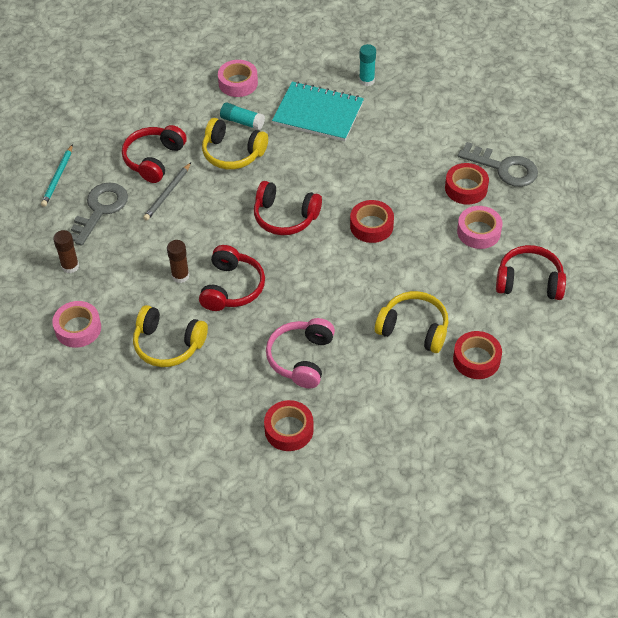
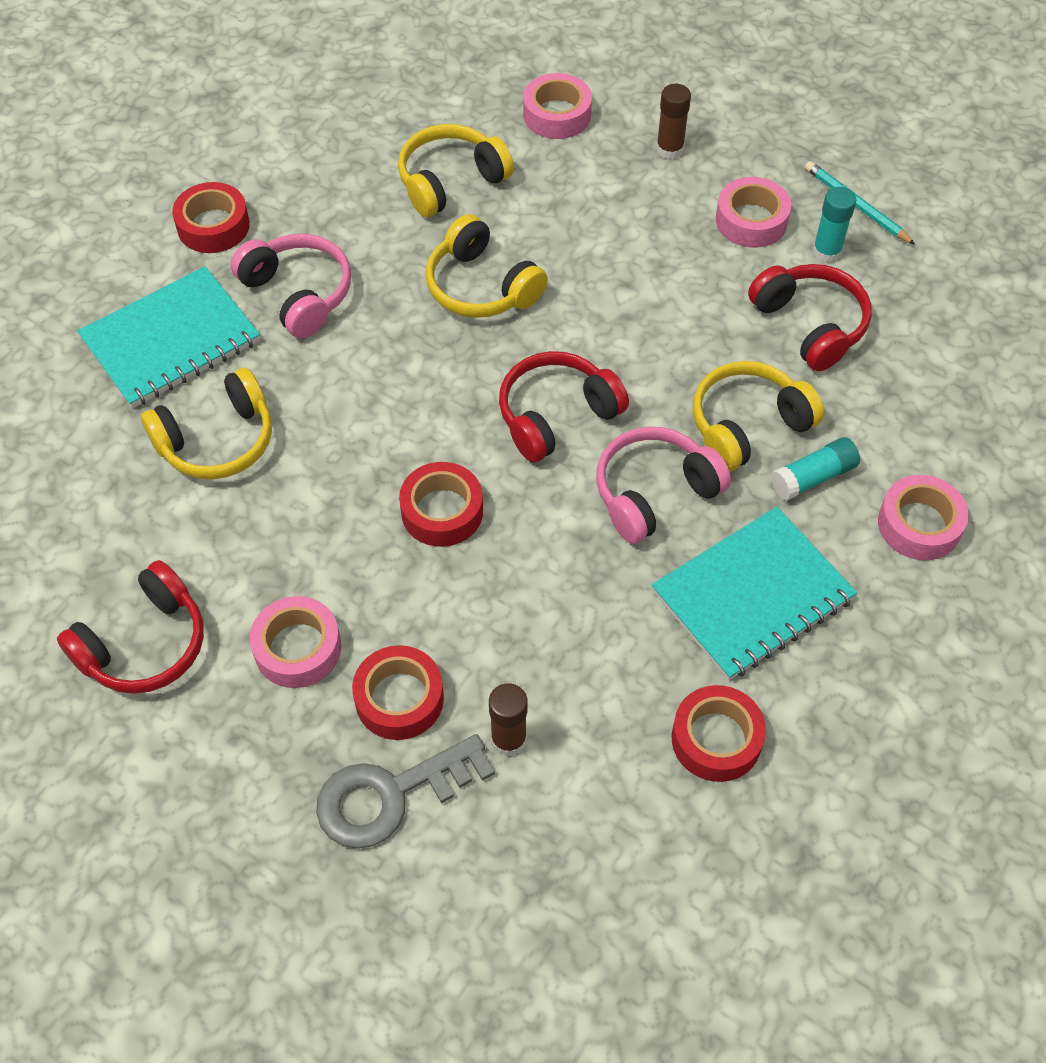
camera: 125 degrees right, 5 degrees up
(100, 210) = (751, 220): grey key -> pink tape
(168, 193) = (723, 306): grey pencil -> none
(180, 276) = (552, 245): brown glue stick -> brown glue stick (508, 739)
(232, 287) = (481, 286): red headphones -> yellow headphones
(296, 165) = (654, 493): none -> pink headphones
(366, 80) = (784, 728): turquoise glue stick -> turquoise glue stick (826, 252)
(377, 390) = (171, 341): none -> turquoise notebook
(476, 359) = (98, 478): red tape -> red tape (716, 739)

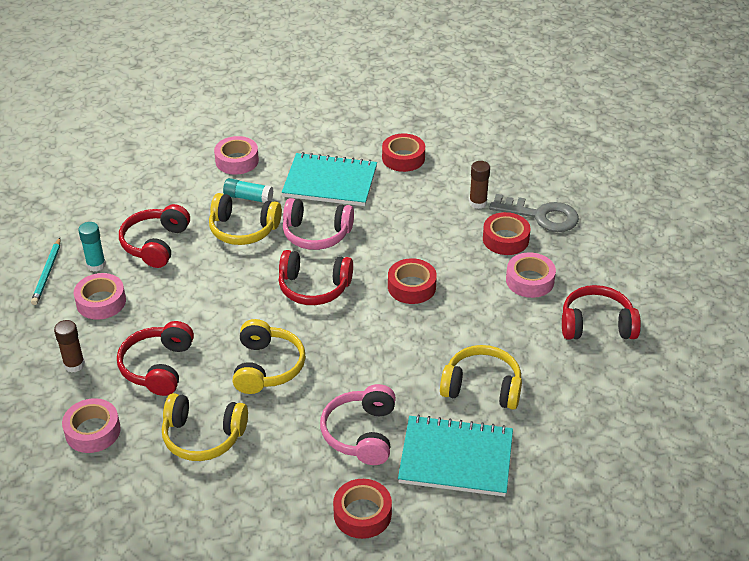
camera: 135 degrees left, 15 degrees down
(589, 205) = (158, 367): none -> red headphones

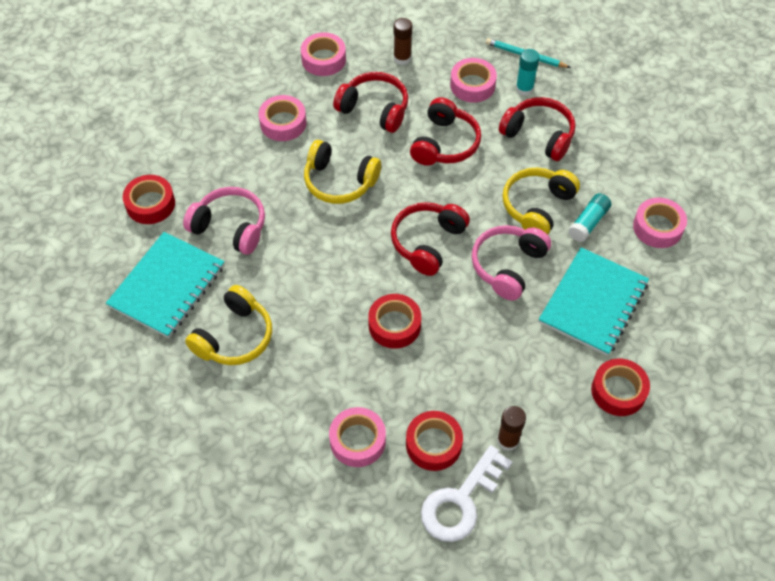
camera: 110 degrees right, 15 degrees up
(203, 436) = (283, 123): yellow headphones -> pink tape
(541, 216) = (461, 501): grey key -> white key
(596, 325) = (264, 478): red headphones -> red headphones (445, 143)

